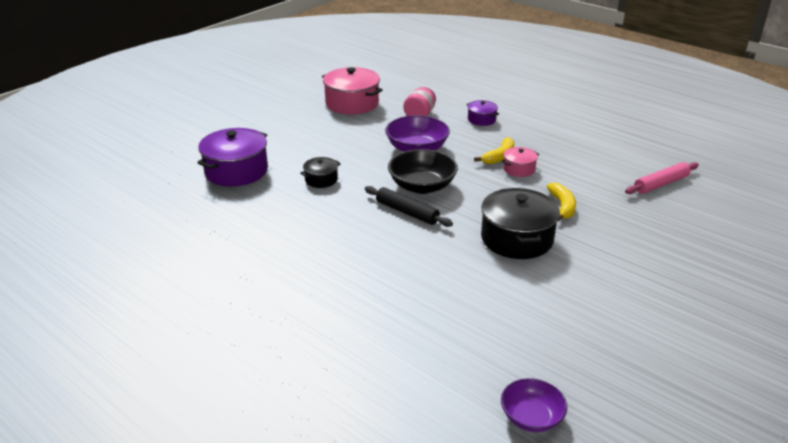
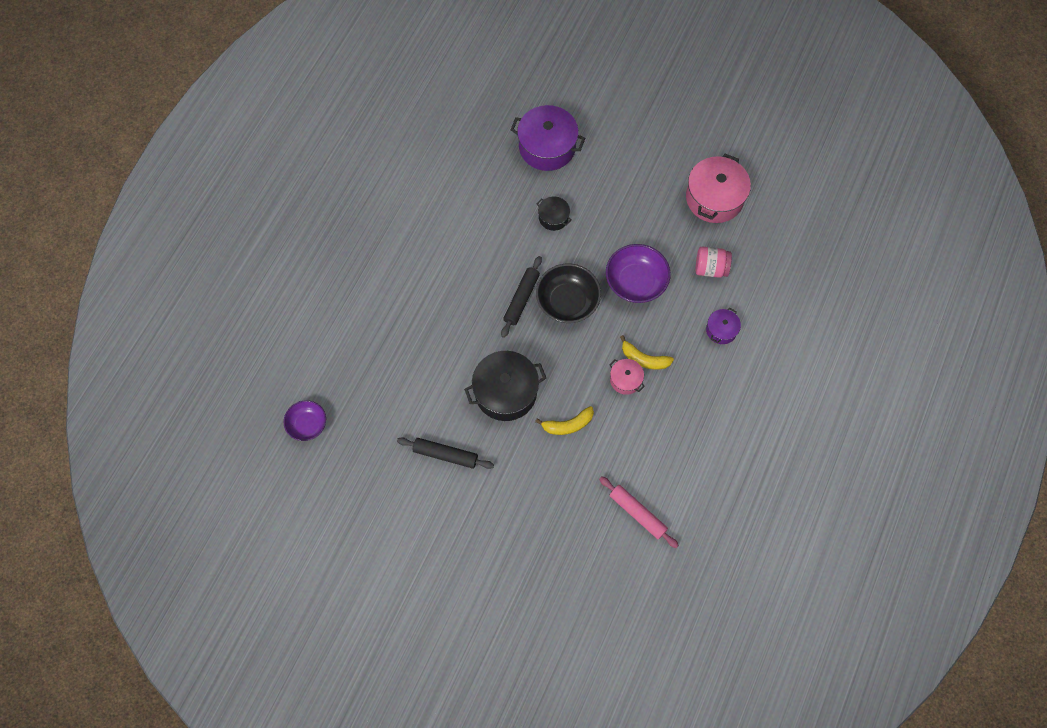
camera: 75 degrees right, 35 degrees up
(590, 293) = (445, 454): none -> black rolling pin

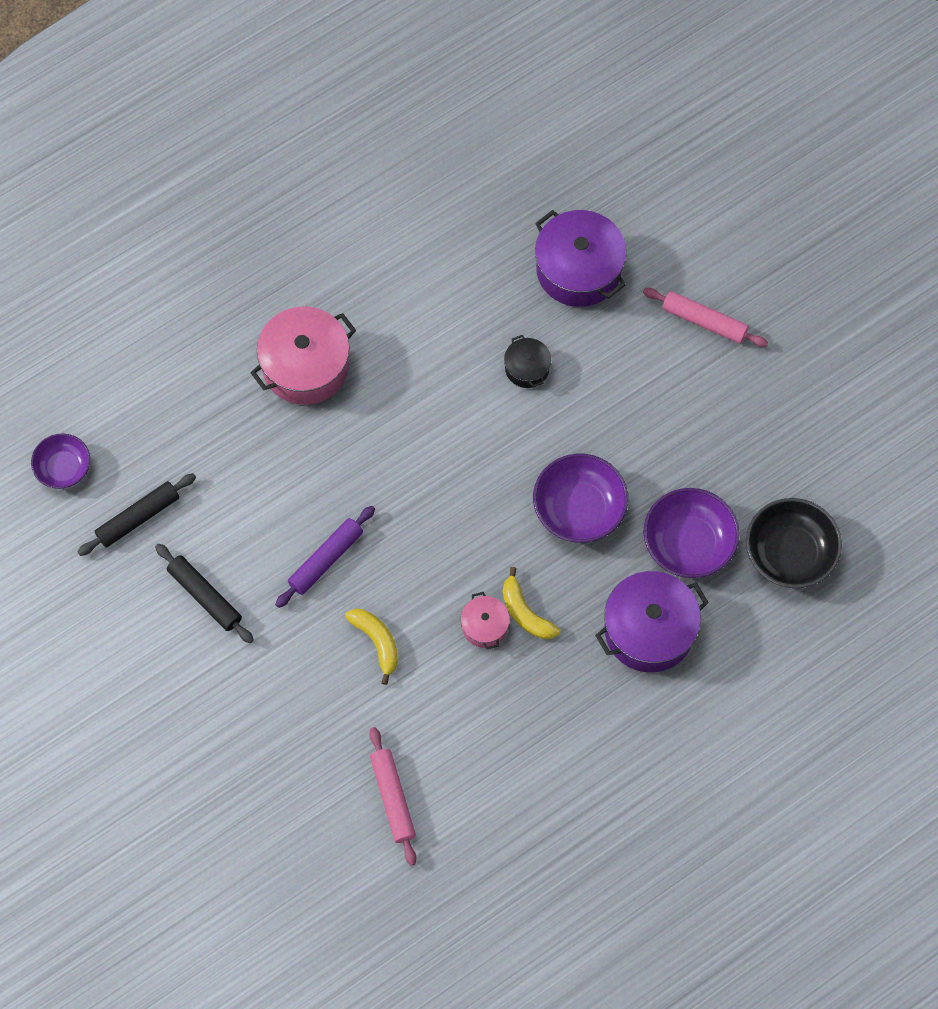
camera: 30 degrees right, 0 degrees up
(505, 392) = (325, 559): black pot -> purple rolling pin
(521, 299) = (419, 452): black rolling pin -> black rolling pin (138, 518)
(567, 301) = (475, 487): black bowl -> black bowl (790, 553)
(568, 425) = (377, 642): yellow banana -> yellow banana turned 135 degrees counterclockwise
(637, 140) = (704, 321): none -> pink rolling pin
(710, 268) = (688, 543): pink jar -> purple bowl
(714, 198) = (756, 453): pink pot -> pink pot (305, 366)
(721, 330) = (649, 630): purple pot -> purple pot, size x1.95

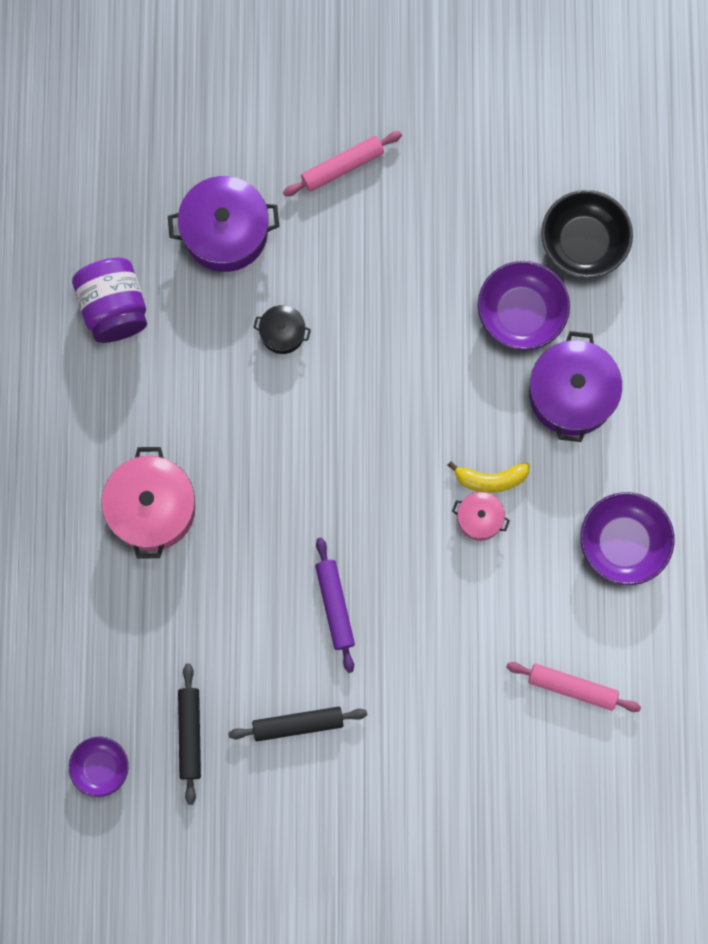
camera: 55 degrees left, 10 degrees up
(377, 642) = (434, 612): yellow banana -> none
(451, 229) = (114, 308): none -> purple jar
(579, 509) = (432, 377): purple bowl -> purple bowl (623, 543)

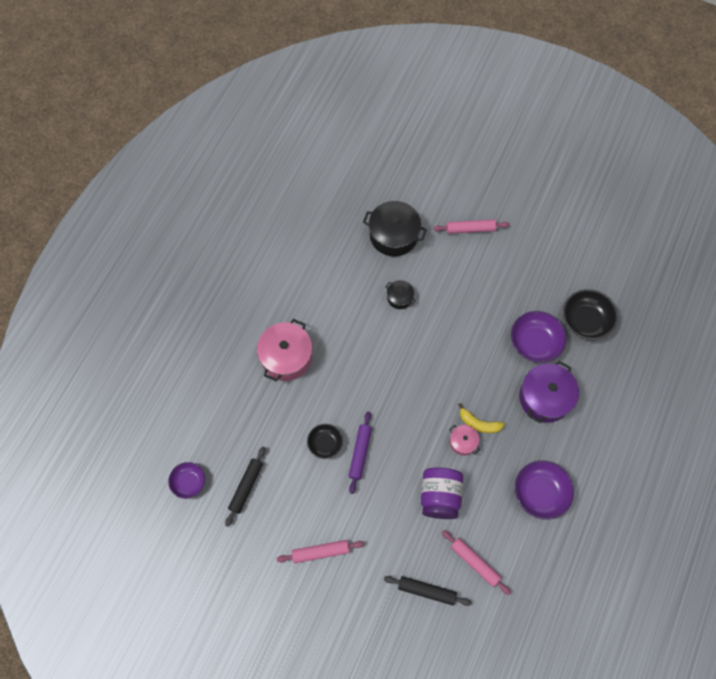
camera: 25 degrees right, 10 degrees down
(114, 308) = (317, 248): purple jar -> purple jar (440, 496)
(225, 232) = (393, 235): purple pot -> black pot
(276, 615) = (325, 444): none -> black bowl
(298, 724) = (308, 509): black rolling pin -> black rolling pin (427, 591)
(345, 777) = (320, 552): none -> pink rolling pin

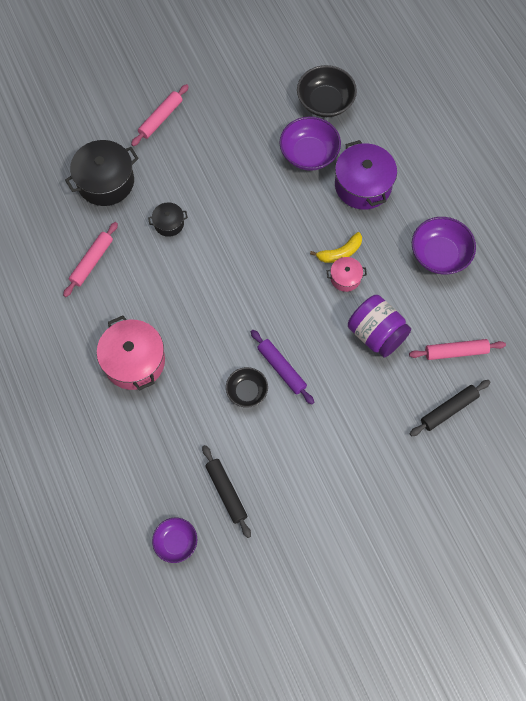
camera: 50 degrees left, 0 degrees up
(320, 552) = (342, 472): pink rolling pin -> pink rolling pin (92, 262)

